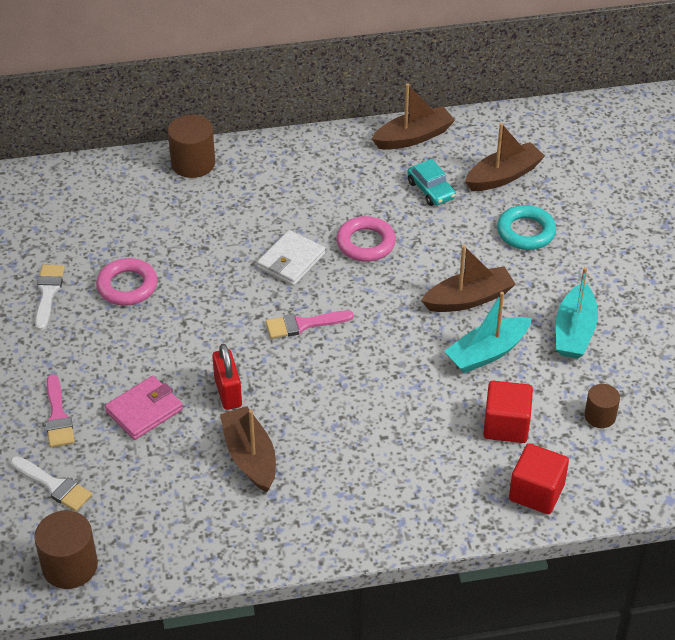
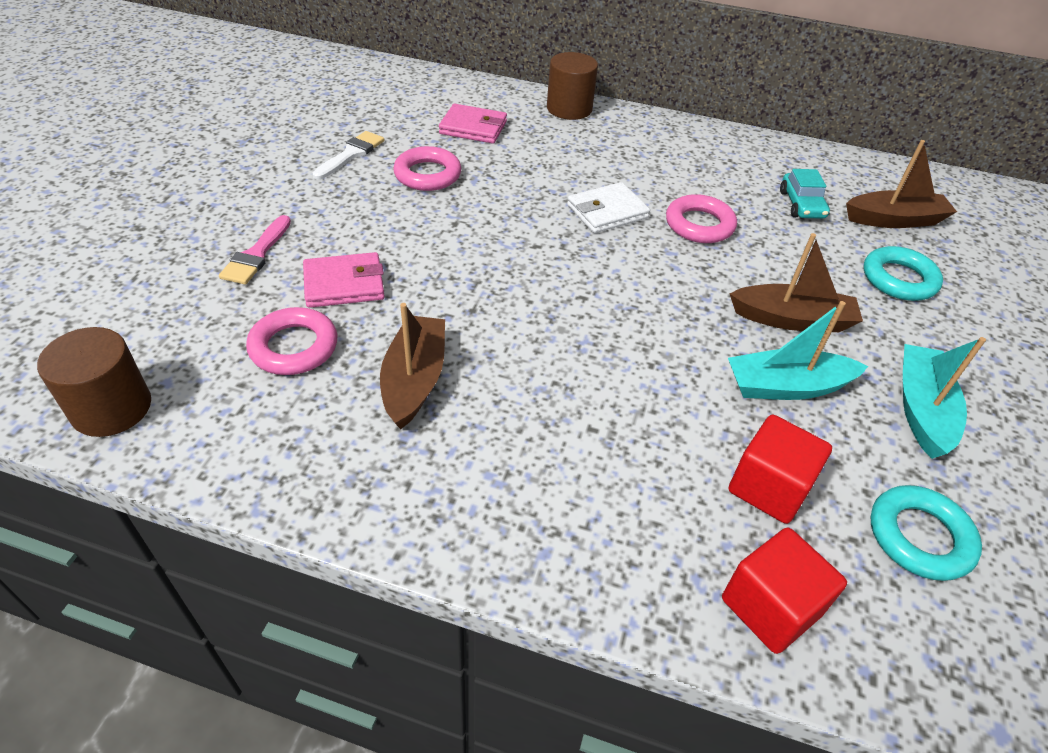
camera: 25 degrees right, 0 degrees up
(54, 485) = (185, 316): white brush -> none
(127, 220) = (473, 128): none -> pink wallet
(151, 472) = (294, 347): none -> pink ring
(228, 392) = (446, 303): red padlock -> none
(303, 324) = (578, 271): pink brush -> none
(413, 137) = (806, 157): brown boat -> none
(574, 331) = (921, 409): turquoise boat -> turquoise boat turned 150 degrees clockwise
(600, 416) = (919, 537): brown cylinder -> turquoise ring

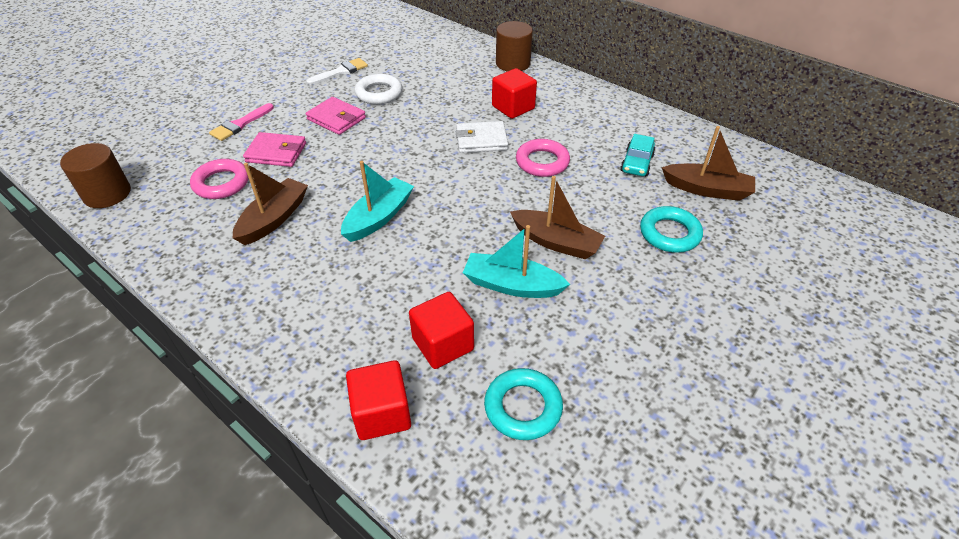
camera: 25 degrees right, 0 degrees up
(427, 174) = (379, 93): pink ring -> white ring
(473, 128) = (433, 67): pink wallet -> pink wallet (336, 118)
(612, 163) = (513, 107): none -> red cube
(921, 409) = (602, 327): turquoise boat -> turquoise boat (379, 217)

